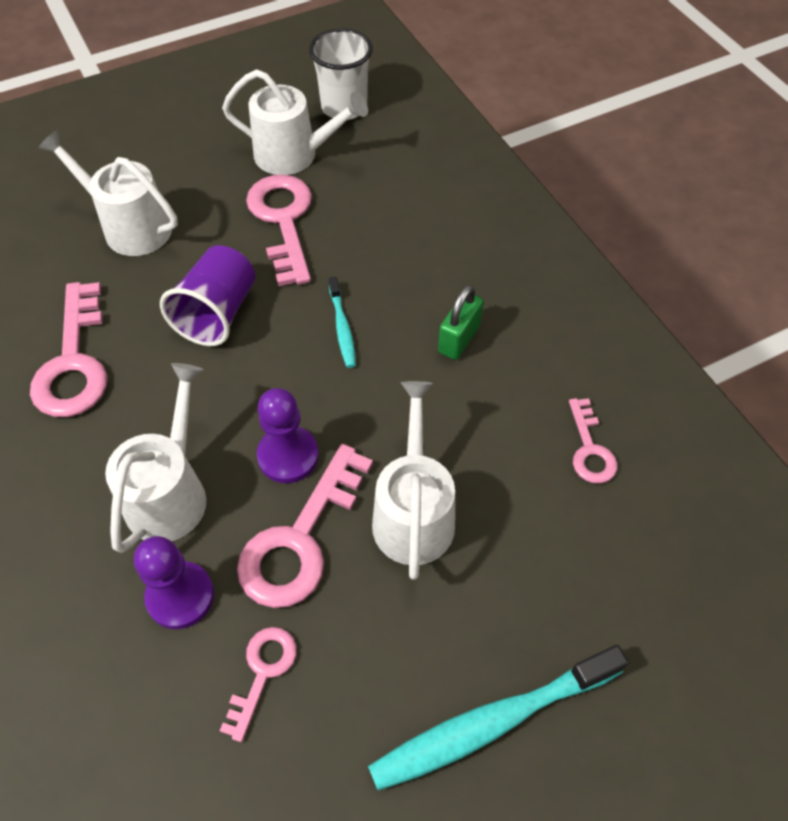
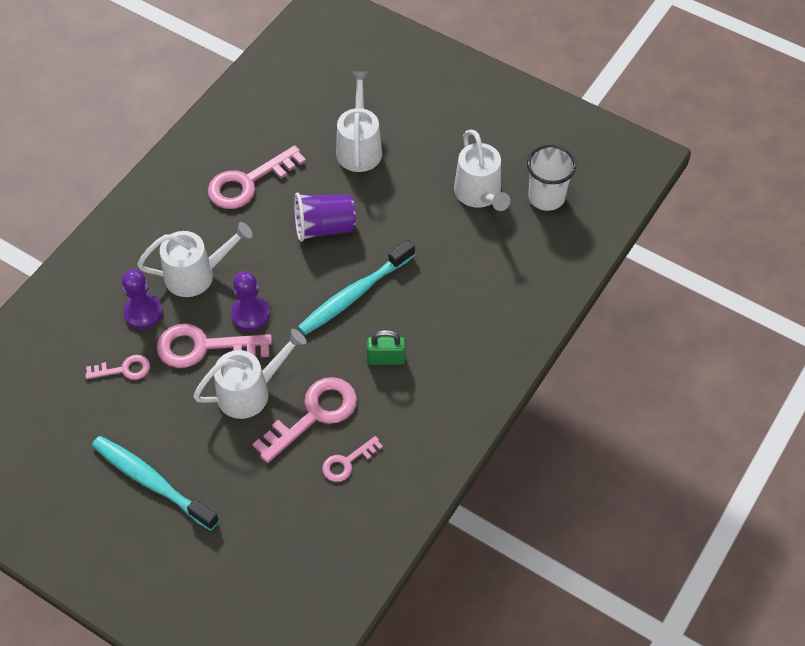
camera: 60 degrees right, 0 degrees up
(283, 221) = (418, 220): pink key -> pink key (314, 415)
(342, 327) = (355, 294): turquoise toothbrush -> turquoise toothbrush, size x1.96

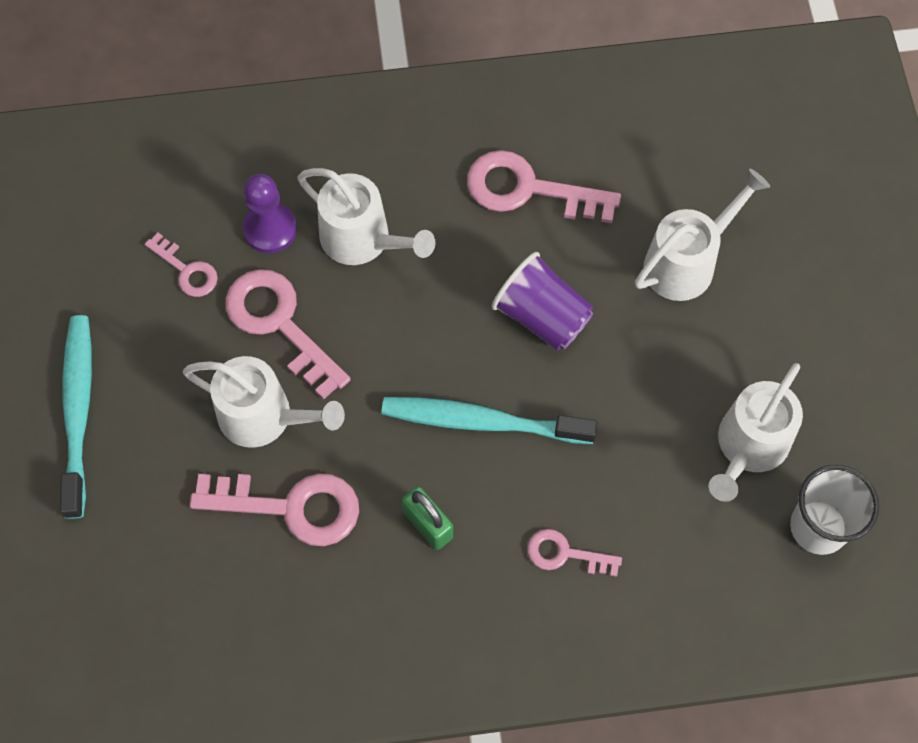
camera: 50 degrees right, 10 degrees up
(250, 314) = (360, 336): purple pawn -> none
(347, 462) = (260, 591): pink key -> pink key (565, 554)

